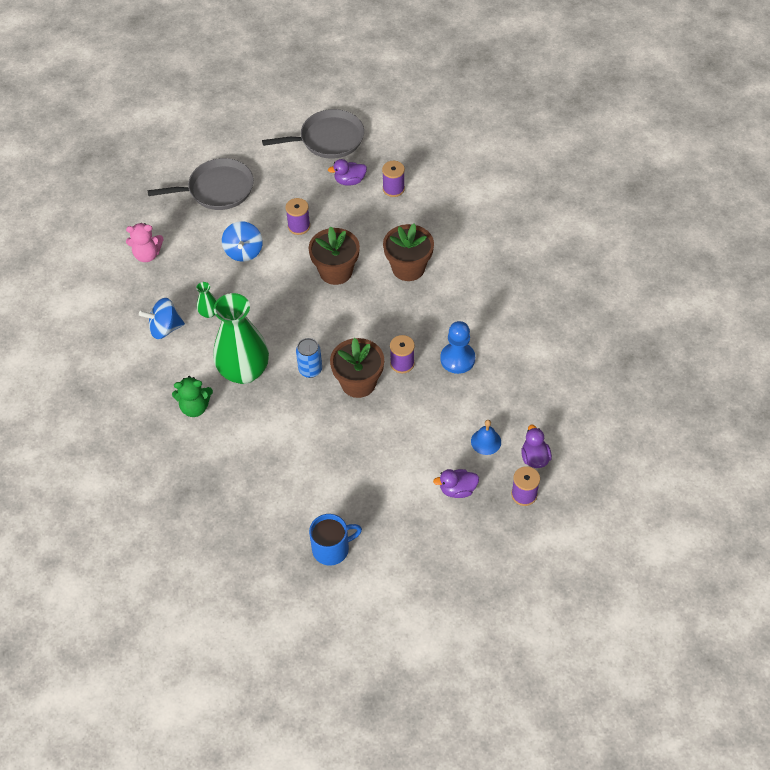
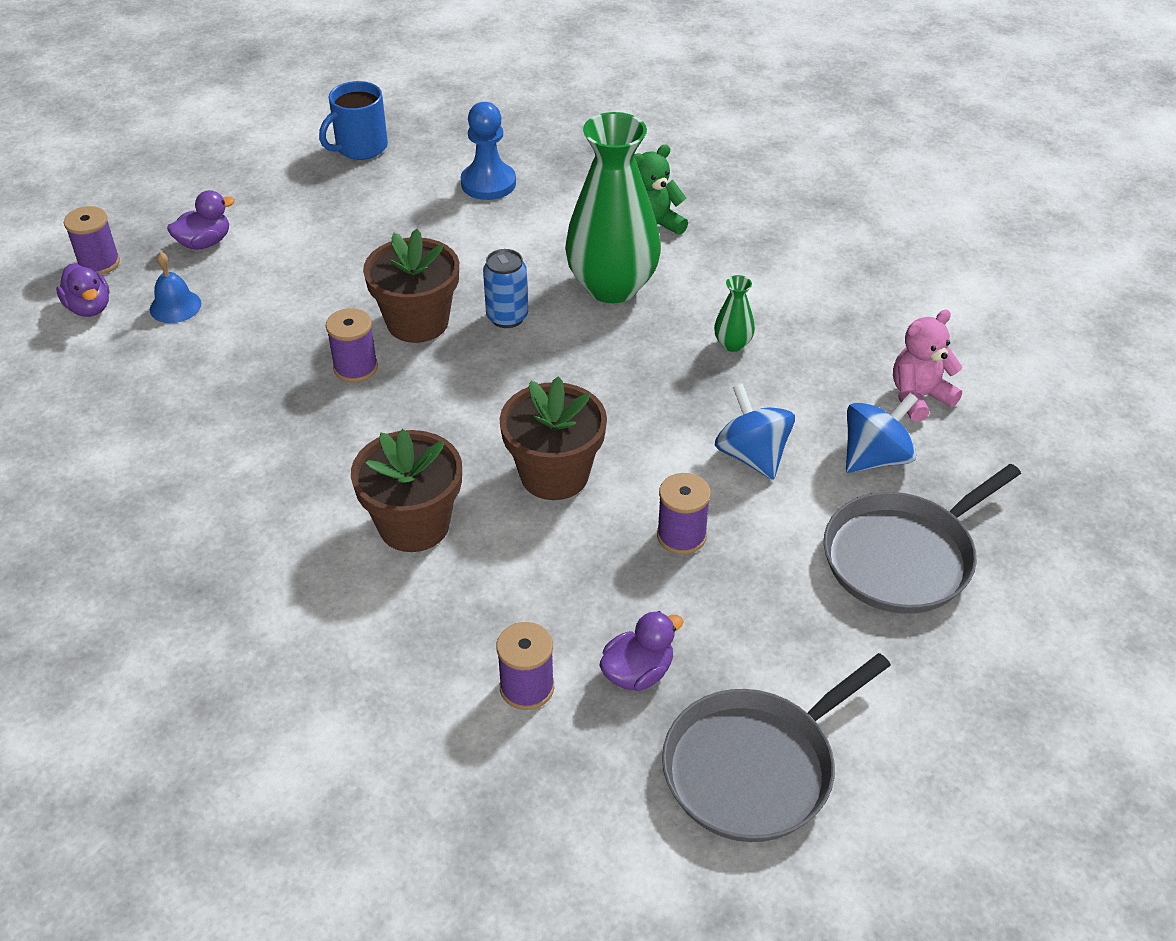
camera: 155 degrees right, 10 degrees down
(165, 328) = (784, 304): blue spinning top -> blue spinning top (875, 457)
(457, 359) = (258, 401): blue pawn -> blue pawn (488, 183)

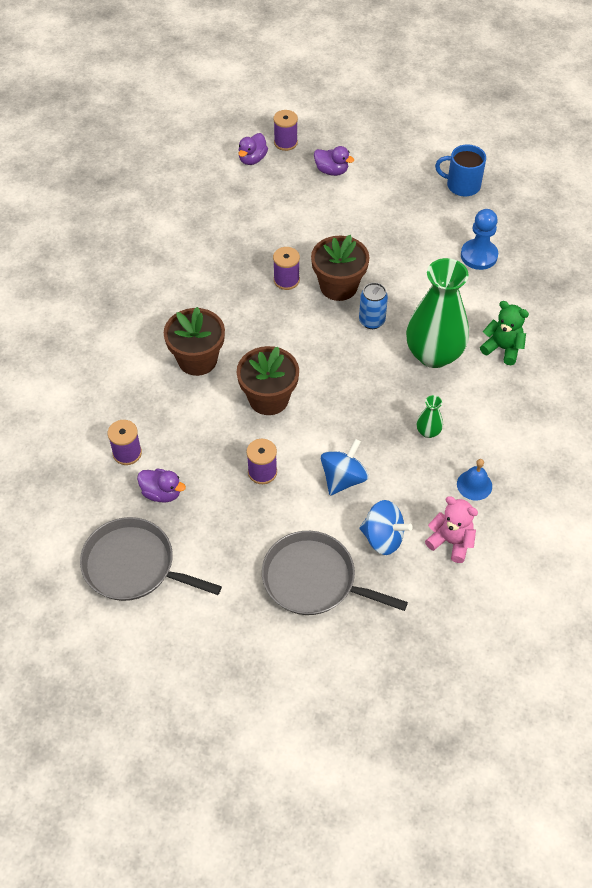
camera: 60 degrees right, 10 degrees up
(175, 306) = (277, 188): blue bell -> blue bell (474, 485)

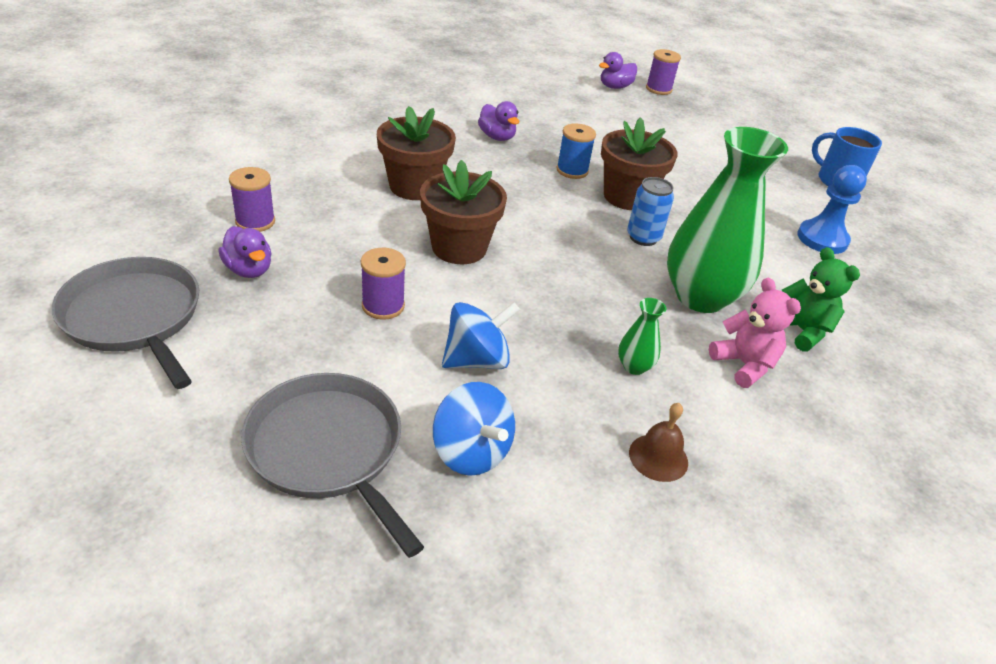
camera: 25 degrees right, 15 degrees down
(286, 280) = (572, 170): purple spool -> blue spool
(331, 171) = (691, 121): purple duck -> purple duck (497, 137)
(451, 541) = (569, 510): pink teddy bear -> pink teddy bear (744, 365)
(474, 485) = (658, 457): blue bell -> brown bell

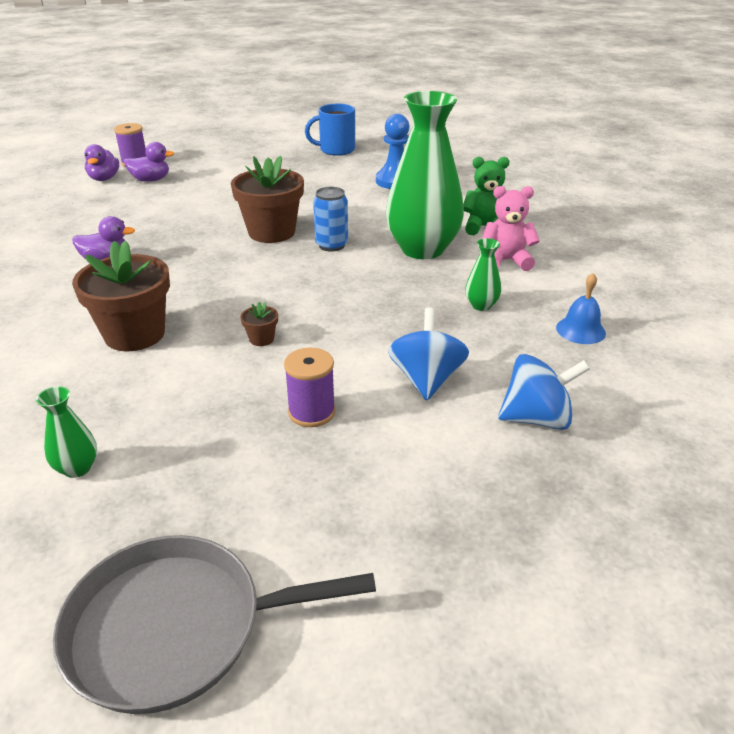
camera: 55 degrees left, 5 degrees down
(249, 270) = (168, 496): purple duck -> purple duck (151, 180)
(255, 221) = (77, 468): purple spool -> green vase
(328, 450) = (496, 507): grey pan -> none
(459, 248) = (261, 339): brown flower pot -> brown flower pot, size x0.42
(572, 170) = (206, 243): blue spool -> none
(658, 457) = (580, 330): brown bell -> blue bell

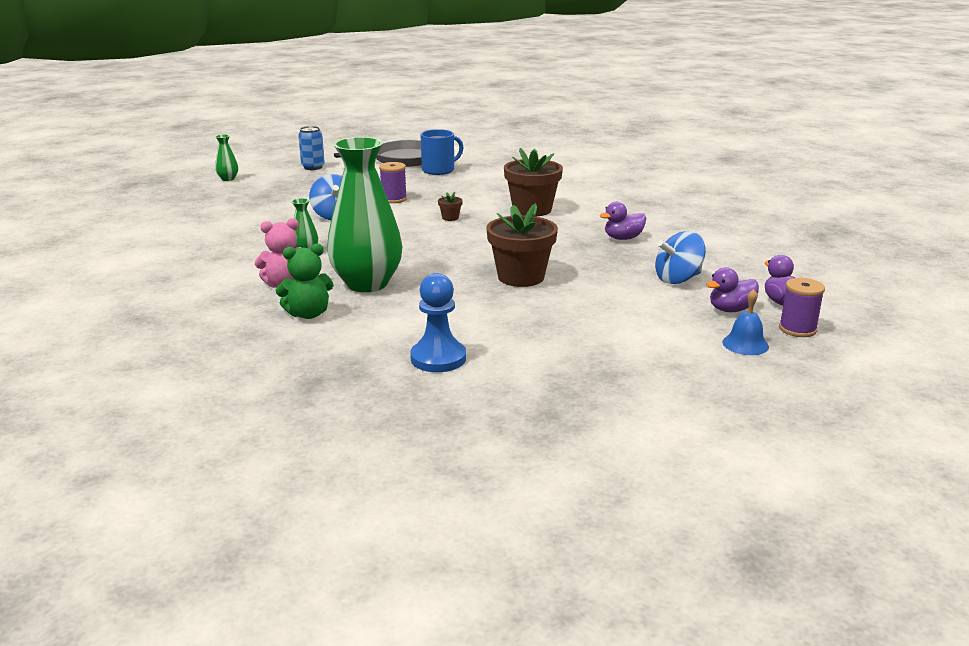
camera: 160 degrees right, 10 degrees down
(77, 468) = (486, 175): green vase -> green vase (228, 179)
(331, 245) = (454, 275): blue can -> blue can (313, 167)
(336, 150) = (569, 404): blue mug -> blue mug (439, 170)
(537, 418) = (268, 211): blue spinning top -> blue spinning top (678, 279)
(580, 330) = (230, 249): blue bell -> blue bell (745, 344)

